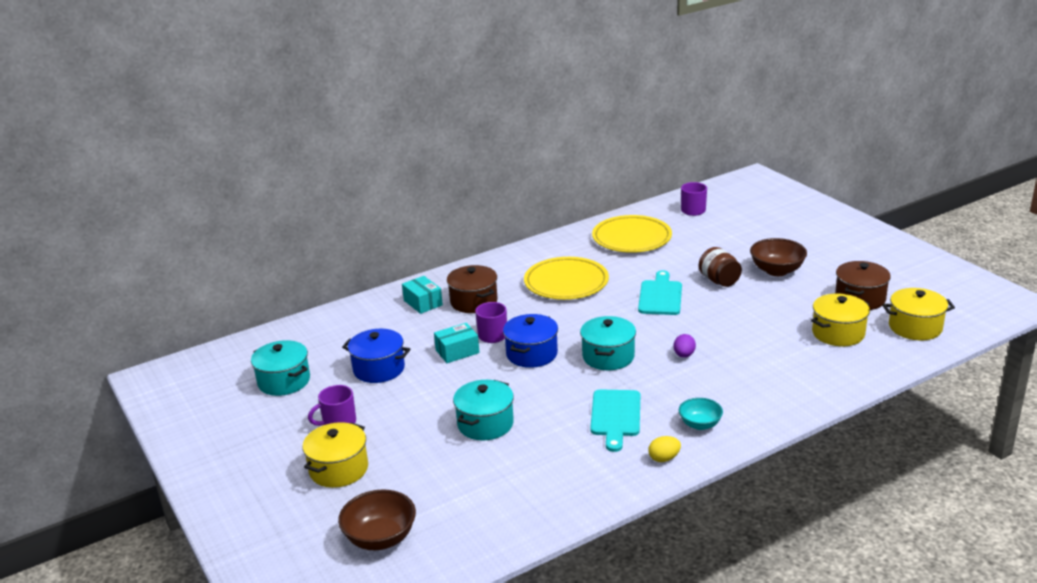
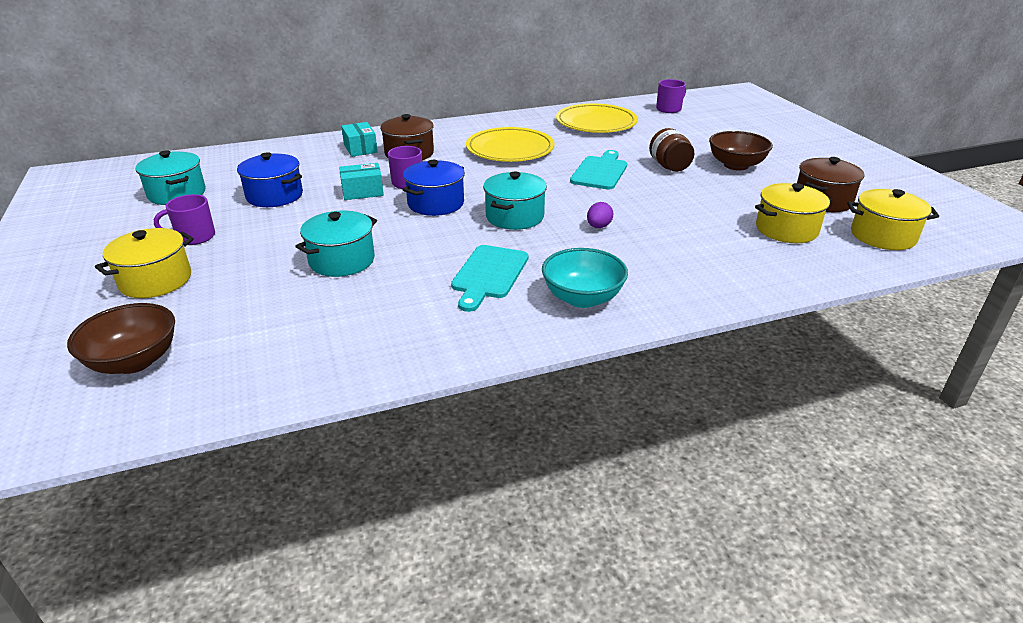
camera: 10 degrees right, 5 degrees up
(664, 458) = (520, 328): yellow egg -> none
(700, 424) = (582, 298): turquoise bowl -> turquoise bowl, size x1.57

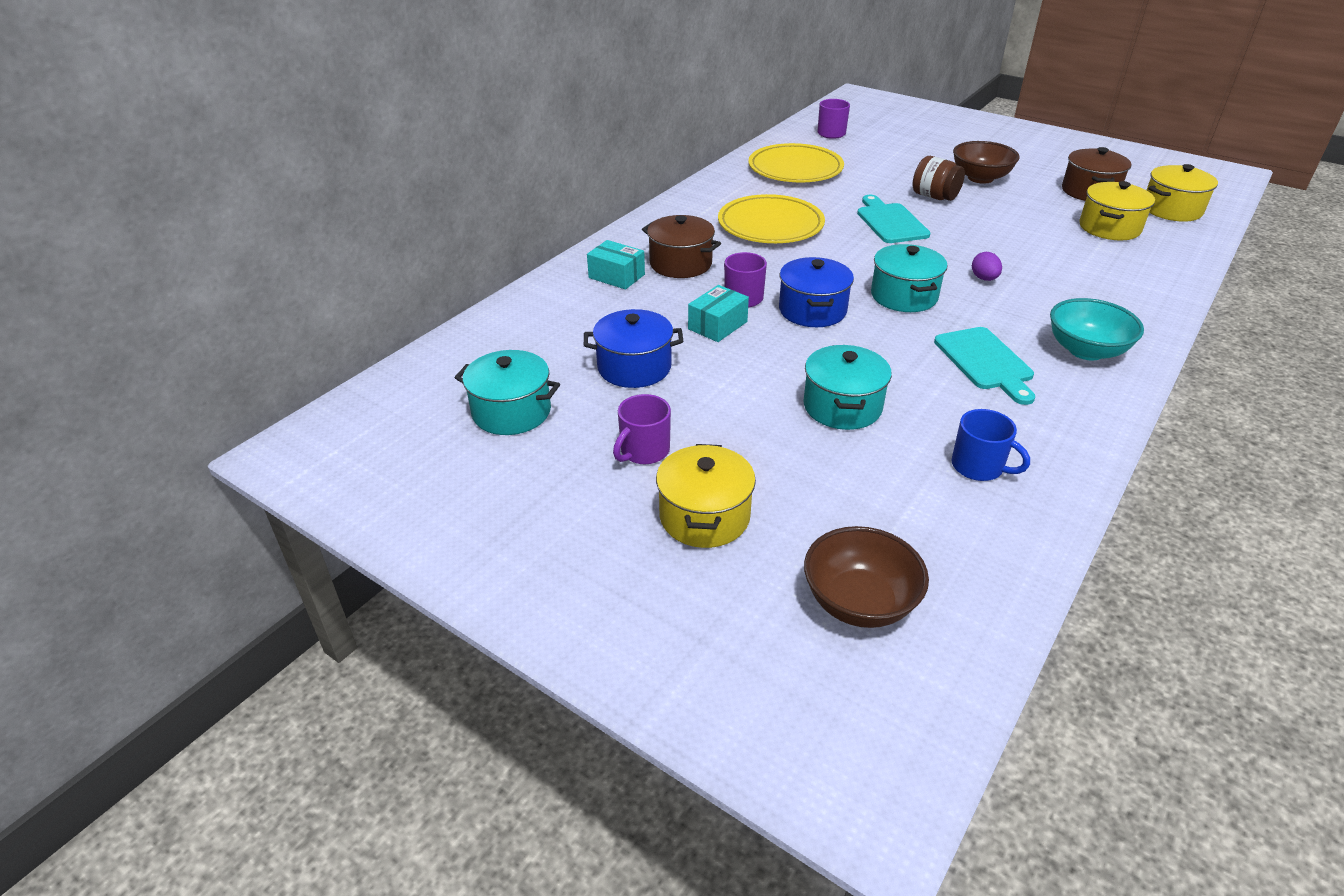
camera: 35 degrees left, 5 degrees up
(351, 330) = (978, 467): none -> blue mug

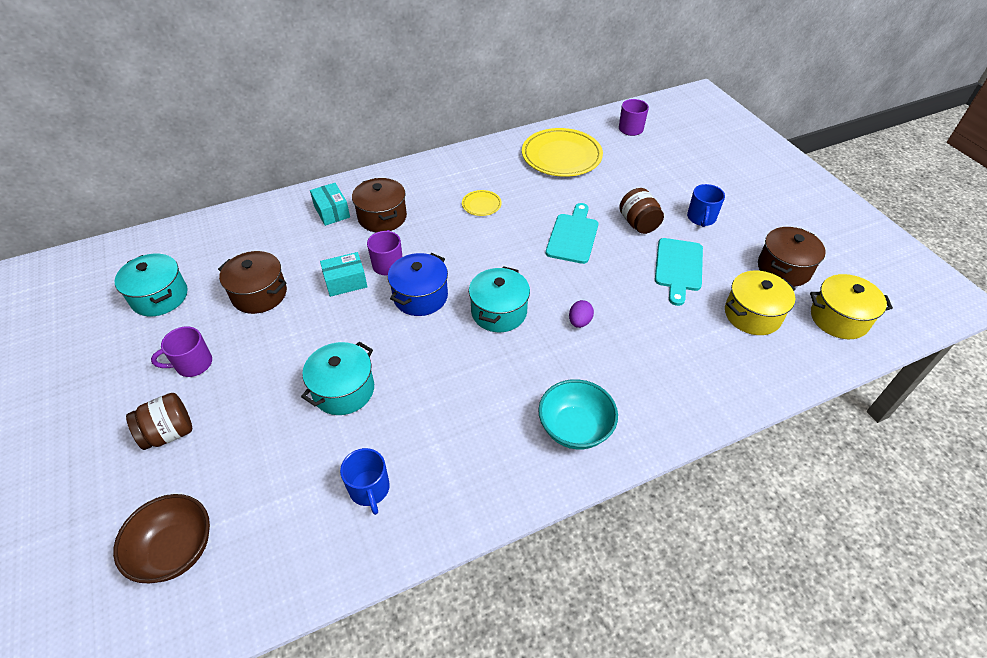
camera: 30 degrees right, 10 degrees up
(634, 367) = (259, 294): blue pot -> brown pot
(704, 516) = (169, 433): yellow pot -> brown jar
(770, 225) = (481, 205): yellow plate -> yellow plate, size x0.46
(980, 178) = (701, 218): brown bowl -> blue mug
(985, 362) = (485, 400): turquoise cutting board -> turquoise cutting board (678, 267)

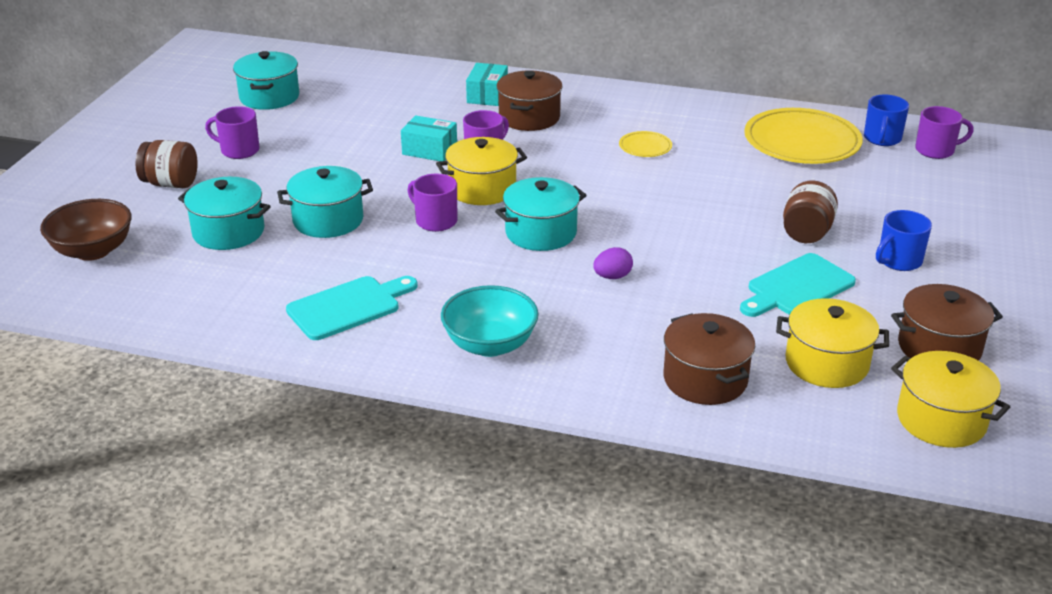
camera: 40 degrees right, 15 degrees down
(259, 294) = (346, 128): brown pot -> brown pot (705, 379)
(276, 451) = (228, 232): none -> turquoise pot
(369, 489) = (263, 290): blue mug -> blue mug (882, 139)
(420, 296) = (482, 189): blue pot -> yellow pot
(420, 343) = (435, 221): none -> purple mug
(573, 236) = (710, 211): turquoise cutting board -> turquoise cutting board (348, 307)

